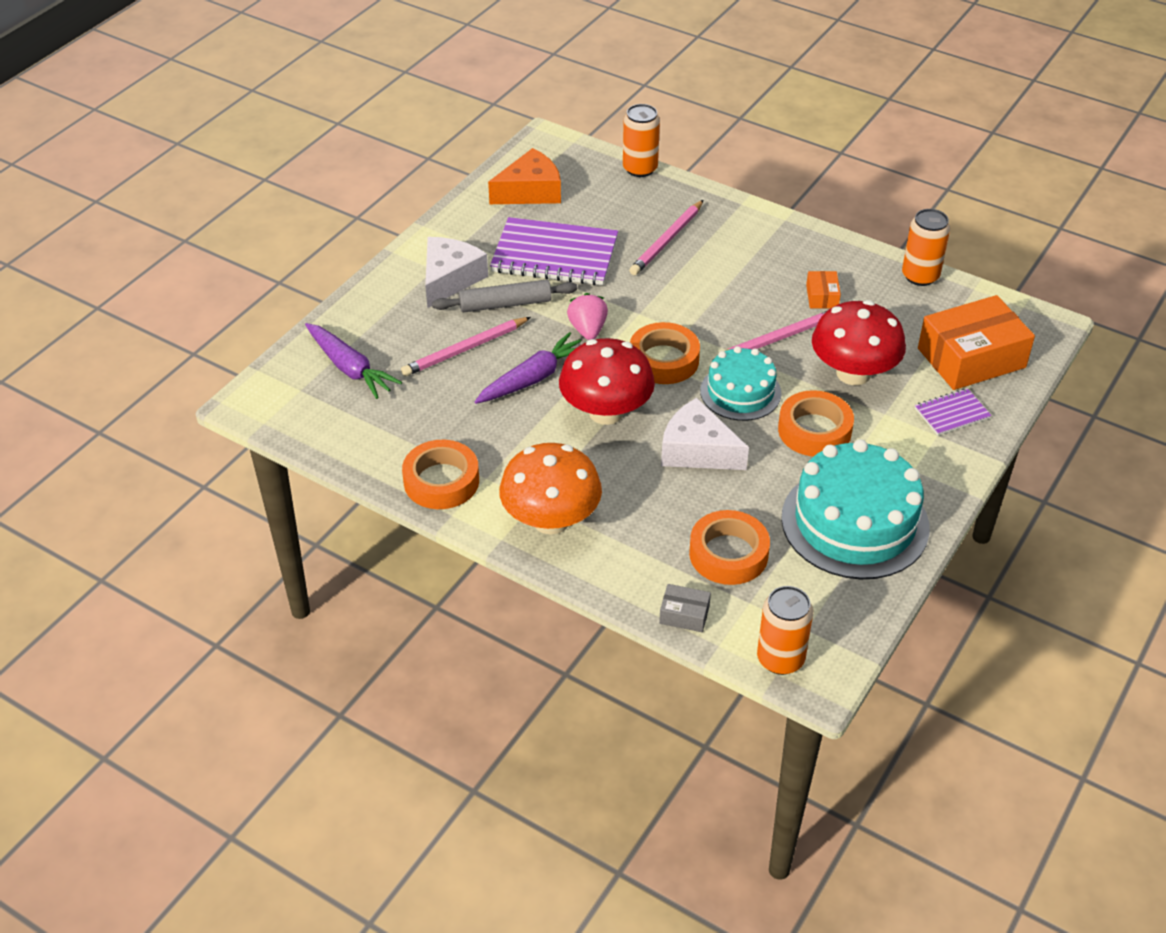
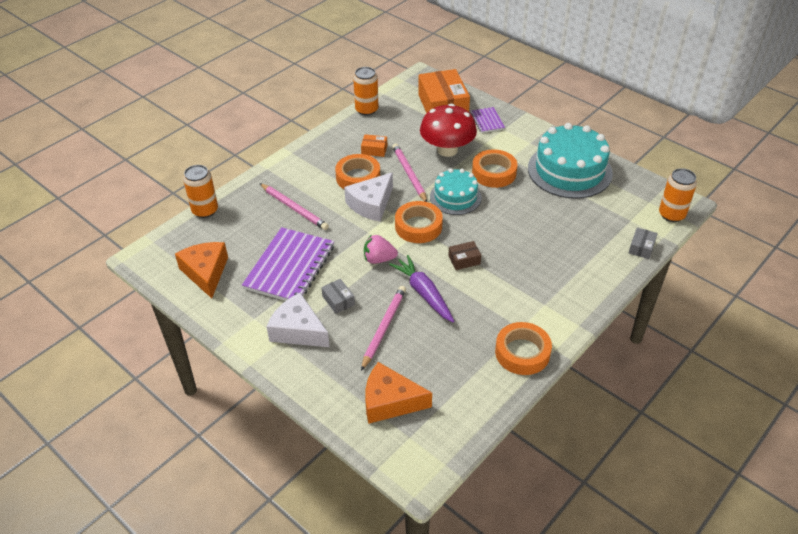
camera: 80 degrees left, 0 degrees up
(349, 368) = (390, 401): purple carrot -> orange cheese
(465, 349) = (384, 328): pink pencil -> pink pencil turned 135 degrees counterclockwise
(505, 304) = (338, 300): grey rolling pin -> grey box
(551, 520) = (562, 298): orange mushroom -> none
(606, 412) = (464, 260): red mushroom -> brown box
(697, 450) = (505, 223): white cheese -> white cheese (371, 204)
(728, 554) = (593, 223): orange tape -> orange tape (358, 177)

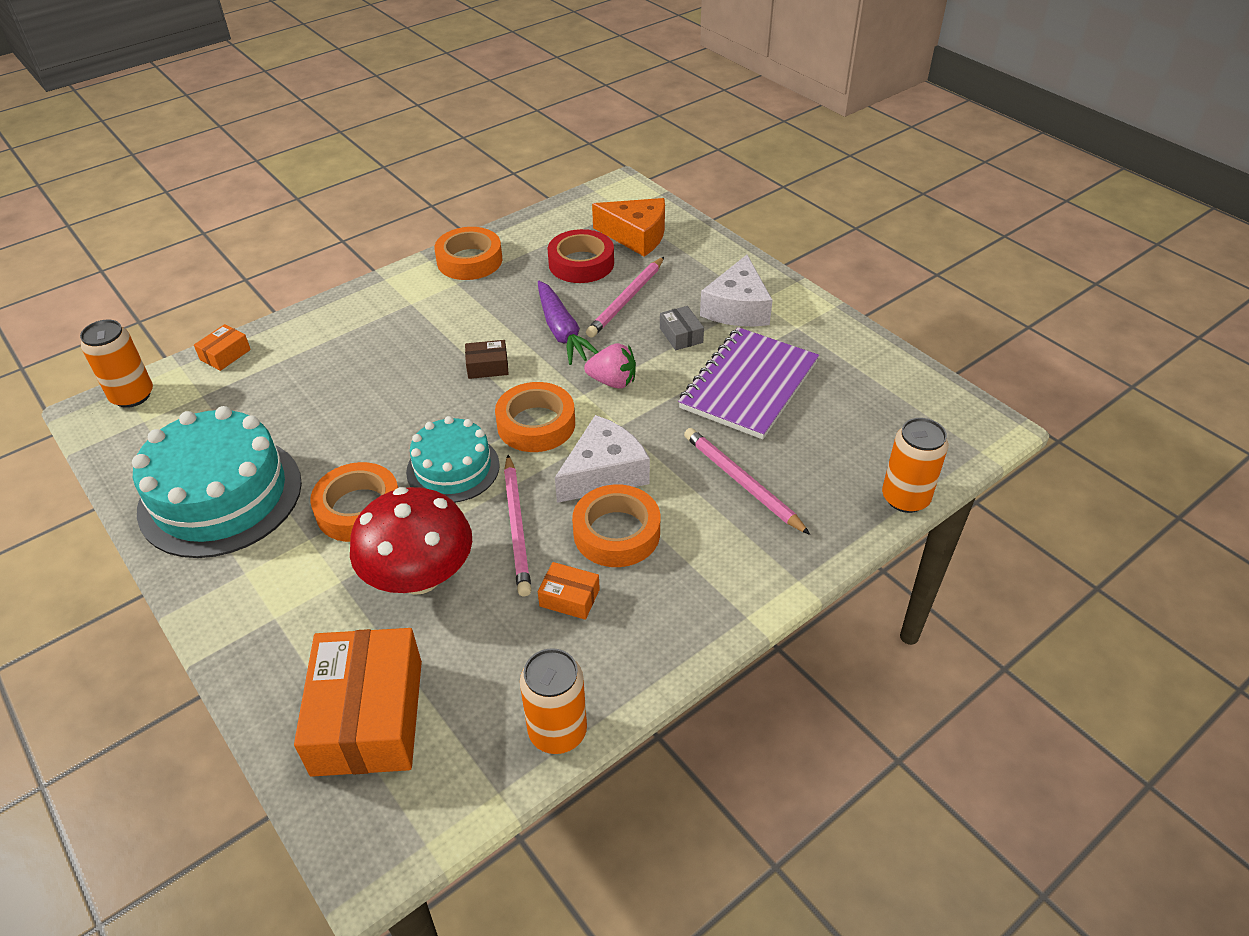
camera: 170 degrees left, 0 degrees up
(205, 273) = (878, 392): orange cheese -> none
(298, 330) = (737, 308): white cheese -> white cheese turned 60 degrees clockwise
(429, 361) = (581, 263): none -> red tape
(487, 121) = (294, 647): purple notebook -> none
(641, 248) = (225, 354): grey box -> orange box

